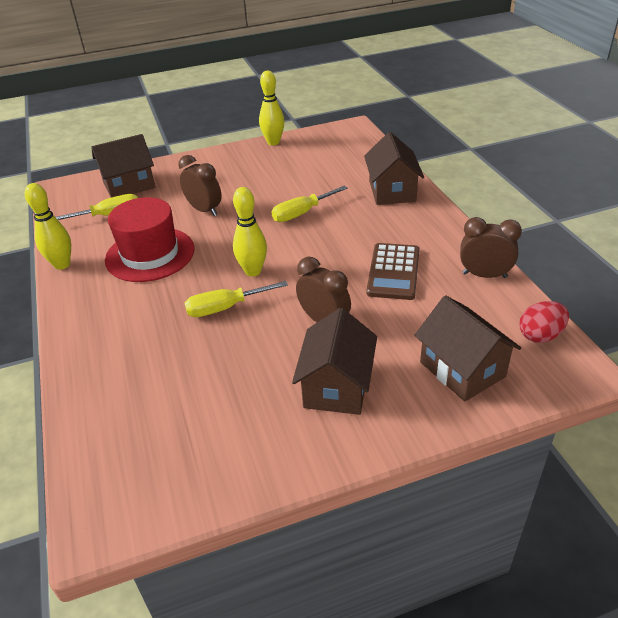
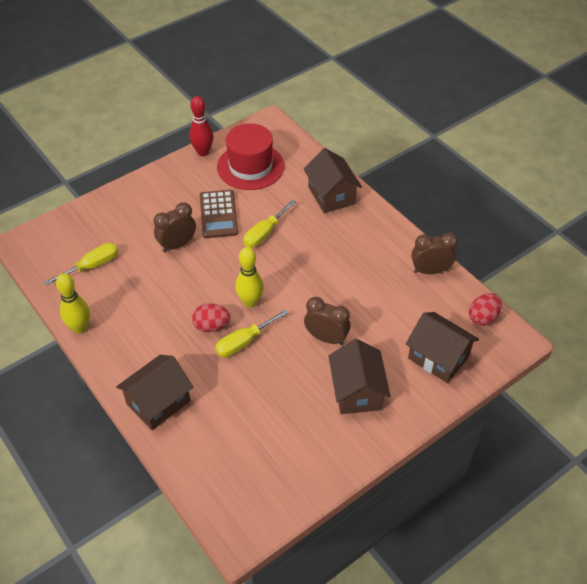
camera: 20 degrees left, 10 degrees up
(129, 185) = (90, 227): brown house -> brown house (158, 402)
(150, 254) = (153, 302): red hat -> red hat (250, 166)
(197, 286) = (211, 326): none -> red egg
(204, 210) = (177, 245): brown clock -> brown clock turned 60 degrees counterclockwise
(273, 142) = (203, 152): yellow bowling pin -> red bowling pin
(393, 272) = (362, 281): brown calculator -> brown calculator (218, 214)

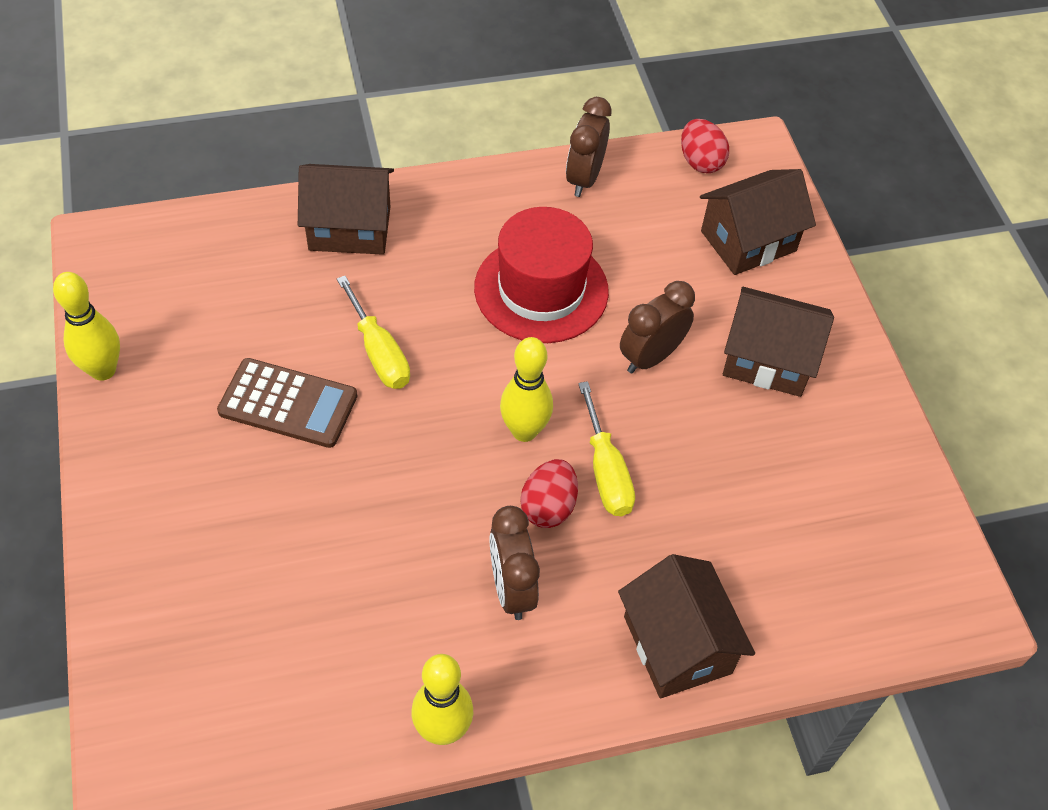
camera: 70 degrees left, 5 degrees up
(92, 266) = (291, 662): yellow screwdriver -> none
(177, 245) = (324, 495): brown clock -> brown clock (511, 588)
(203, 152) = (103, 370): red bowling pin -> yellow bowling pin
(250, 166) = (198, 311): red hat -> red hat (541, 289)

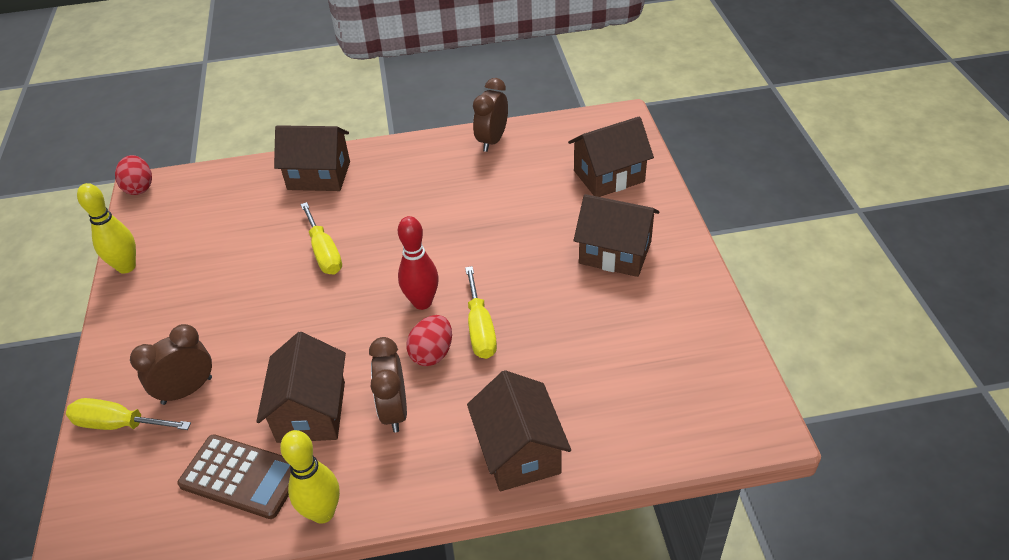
camera: 10 degrees right, 10 degrees down
(147, 609) = (119, 424): none -> yellow screwdriver
(288, 404) = (252, 286): brown calculator -> brown calculator (242, 476)
(403, 590) = (311, 411): none -> brown house
(524, 431) = (422, 302): yellow bowling pin -> red bowling pin
(541, 289) = (450, 210): red hat -> none
(650, 357) = (525, 252): brown clock -> brown clock (187, 390)
(700, 162) = (579, 128): red egg -> red egg (139, 188)

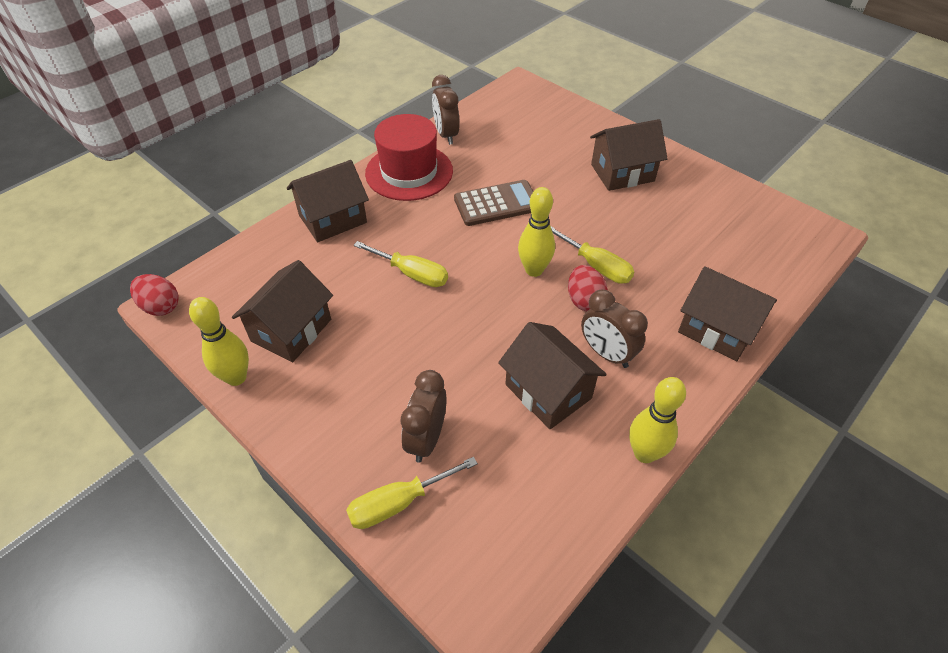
camera: 40 degrees left, 5 degrees up
(242, 476) = (554, 470): brown calculator -> brown calculator (497, 204)
(422, 162) = (409, 172): none -> red hat
(422, 302) = (534, 270): red bowling pin -> yellow bowling pin
(609, 176) = (559, 125): brown house -> brown house (291, 330)

